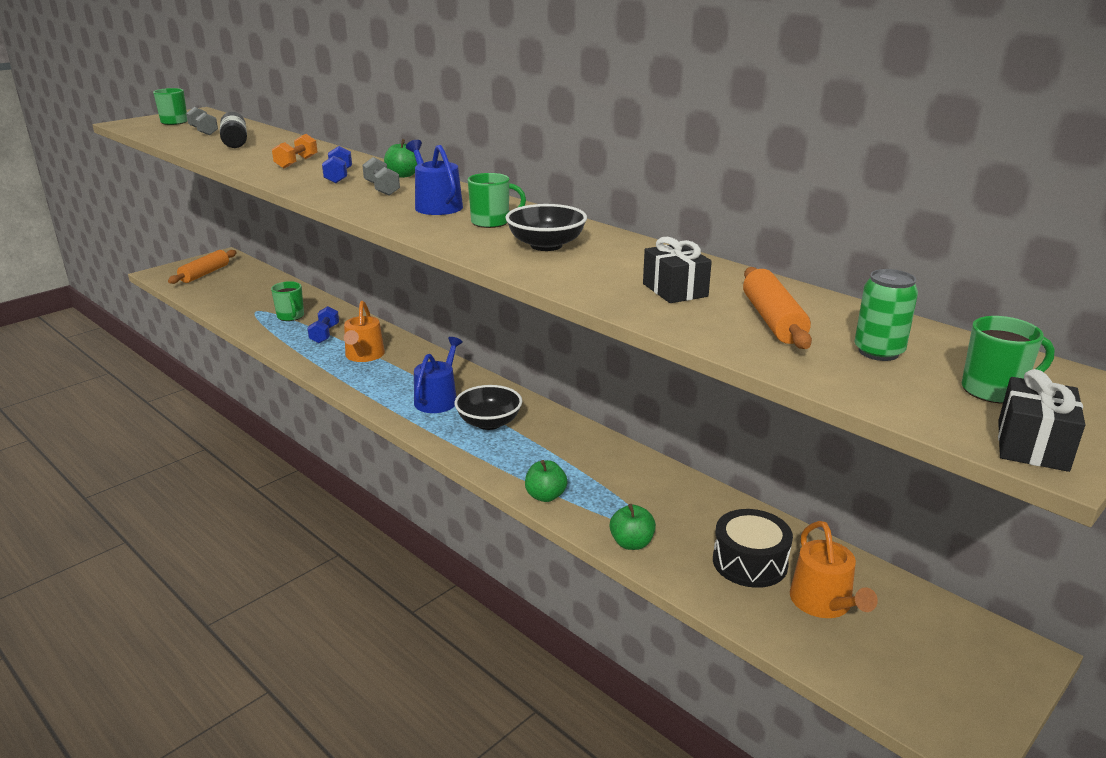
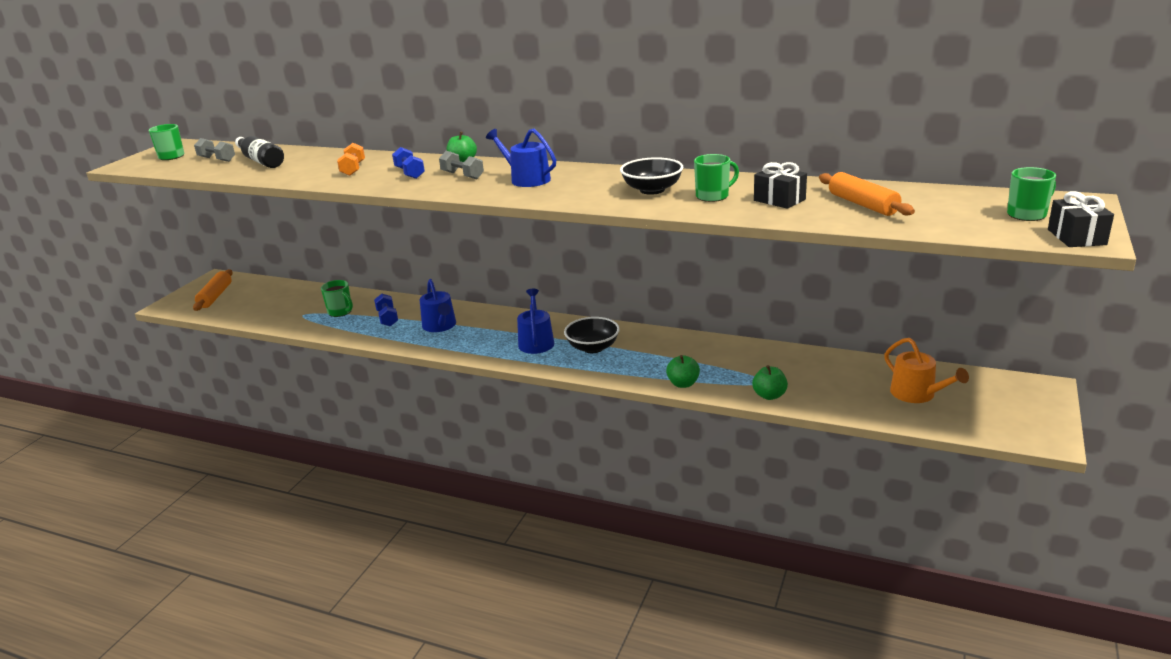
camera: 20 degrees left, 0 degrees up
(364, 356) = (440, 326): orange watering can -> blue watering can
(491, 222) = (588, 182): green mug -> green mug (713, 196)
(750, 562) = (853, 385): black drum -> none
(878, 352) = (944, 208): green can -> none

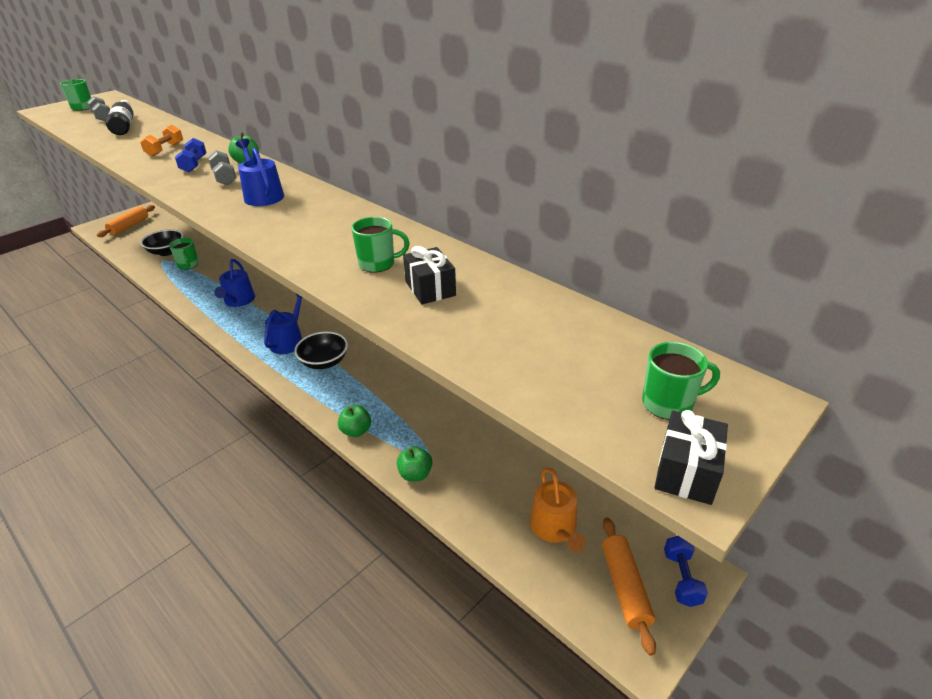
camera: 20 degrees right, 10 degrees up
(387, 318) = (211, 281): blue dumbbell -> blue dumbbell (681, 578)
(652, 190) = (338, 239): black bowl -> black bowl (166, 252)
(863, 204) = (502, 322): orange rolling pin -> orange rolling pin (625, 587)

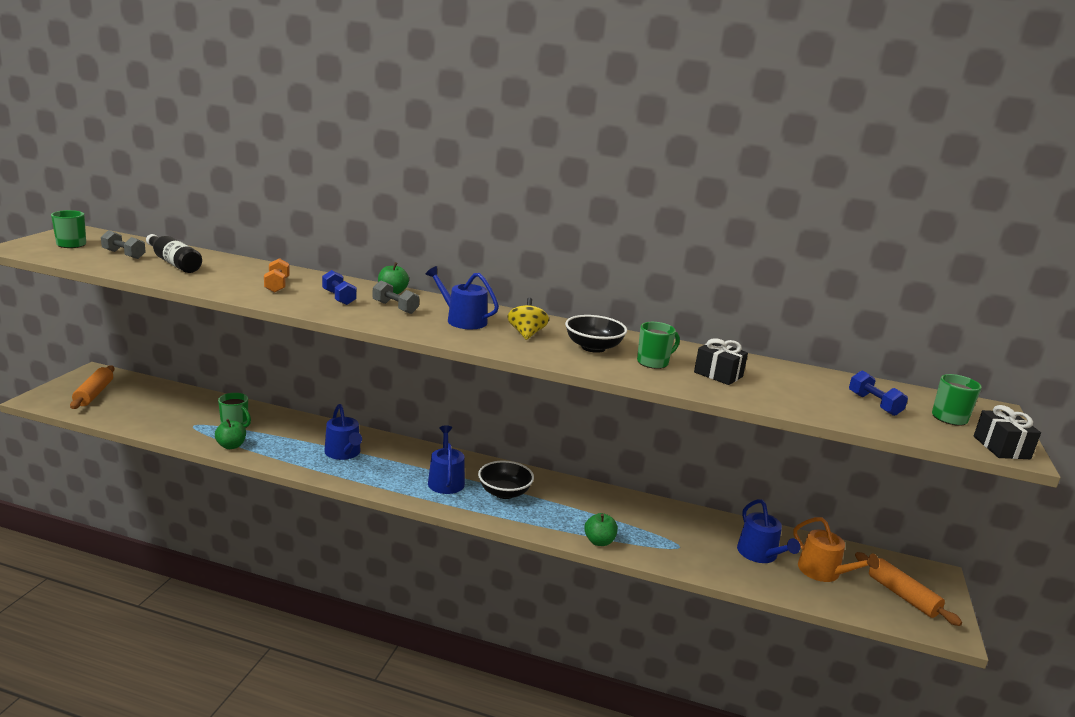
camera: 30 degrees left, 15 degrees down
(166, 252) = (187, 416): black bowl -> black bowl (593, 347)
(298, 216) = (526, 334): none -> yellow spinning top
(415, 474) = (685, 562): green apple -> green apple (231, 446)
(503, 487) = (760, 554): none -> blue watering can
(681, 578) = (929, 580): blue dumbbell -> blue dumbbell (874, 404)

